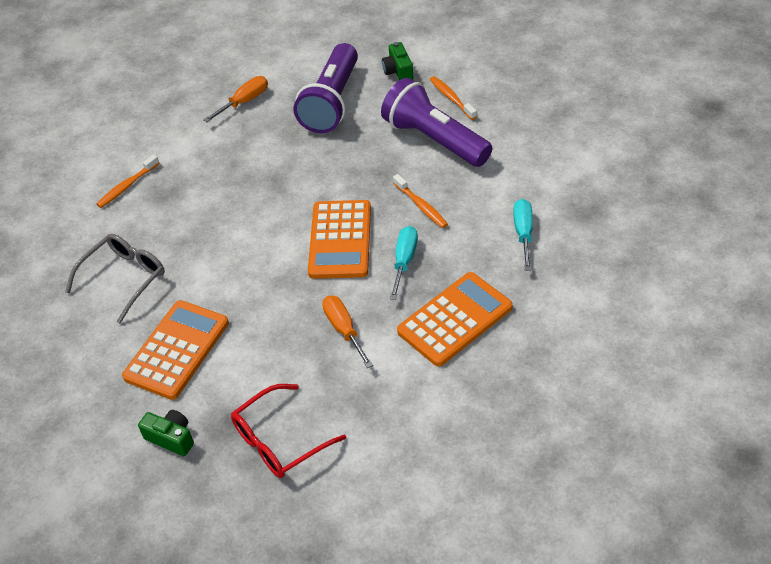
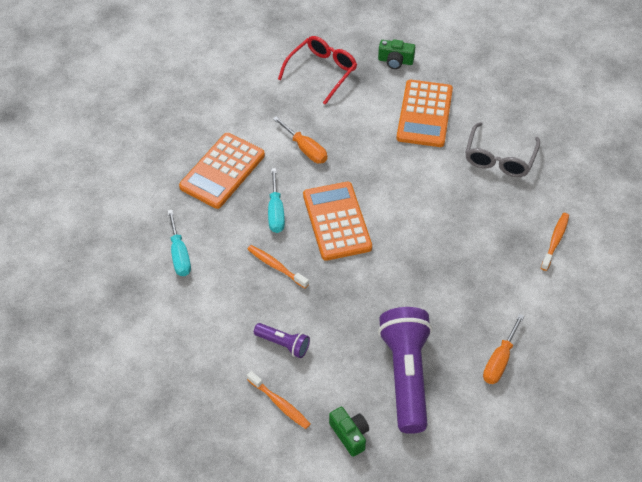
camera: 160 degrees right, 5 degrees up
(435, 140) = (283, 344): purple flashlight -> purple flashlight, size x0.47

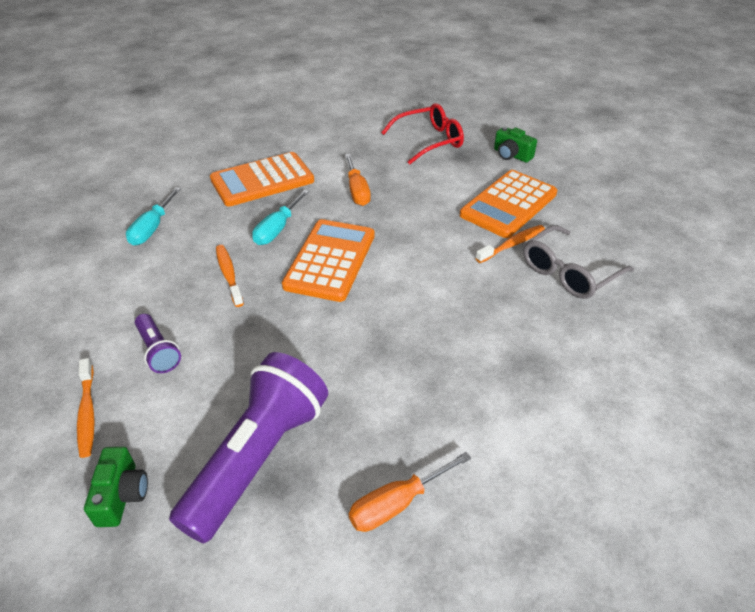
camera: 30 degrees right, 10 degrees down
(555, 241) = (585, 387): orange toothbrush -> orange toothbrush (512, 244)

